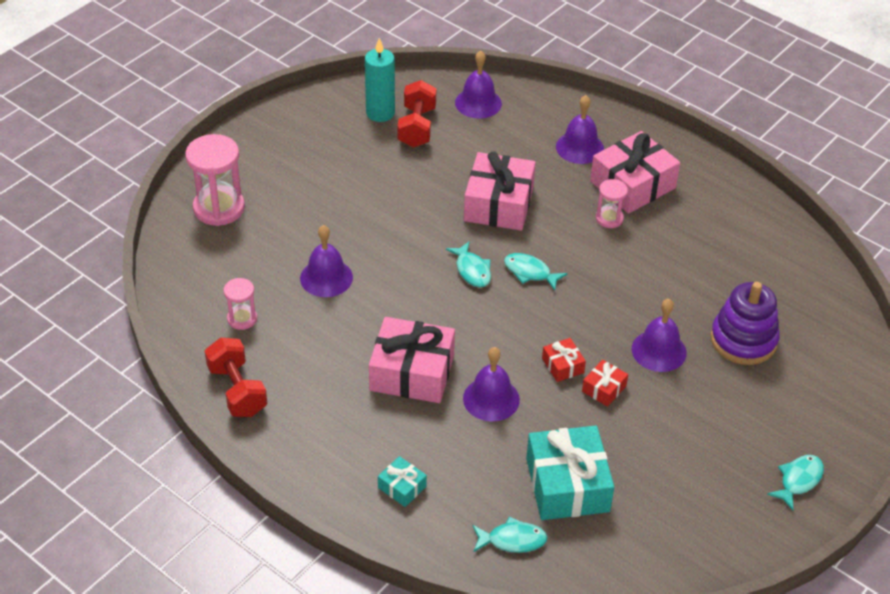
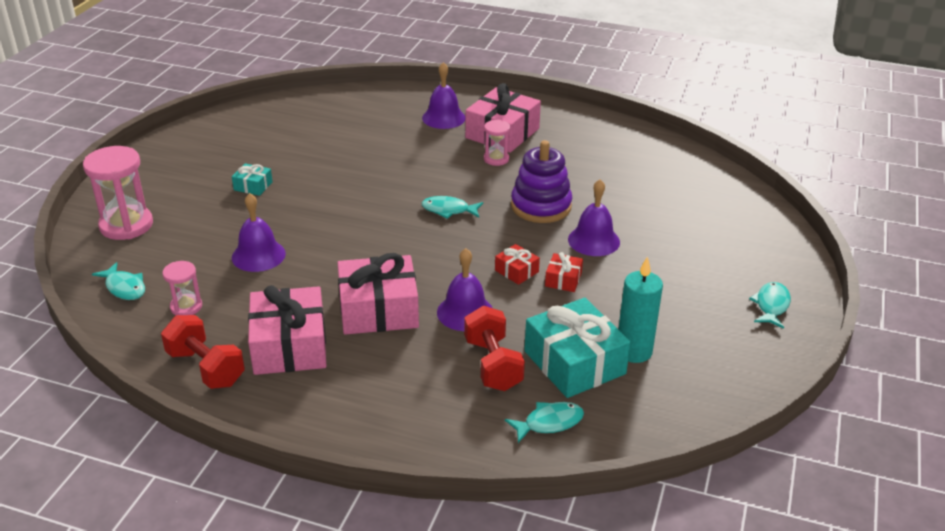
camera: 20 degrees left, 10 degrees down
(380, 113) = (255, 128): turquoise candle -> turquoise candle (634, 351)
(402, 487) = (416, 407): turquoise gift -> turquoise gift (253, 186)
(417, 127) = (293, 131): red dumbbell -> red dumbbell (493, 364)
(472, 270) = (395, 220): turquoise fish -> turquoise fish (124, 287)
(478, 103) = (340, 105): purple bell -> none
(499, 204) = (394, 168): pink gift -> pink gift (289, 346)
(743, 340) = (659, 217): purple stacking toy -> purple stacking toy (541, 206)

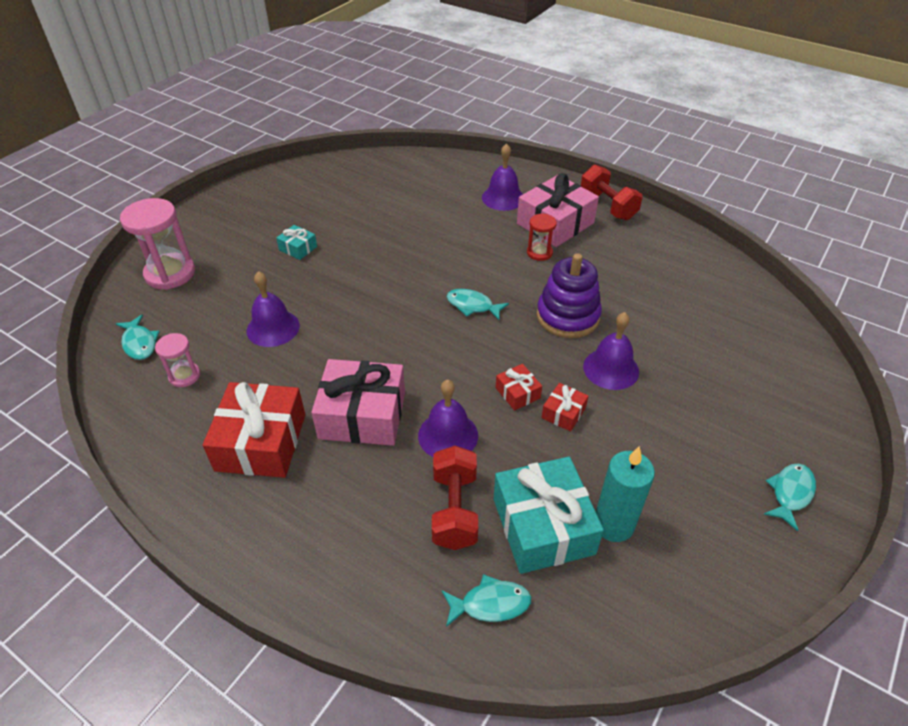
camera: 15 degrees right, 10 degrees up
(206, 368) = (173, 453): red dumbbell -> red dumbbell (607, 206)
(289, 346) = (261, 442): pink gift -> red gift
(496, 159) = (539, 253): pink hourglass -> red hourglass

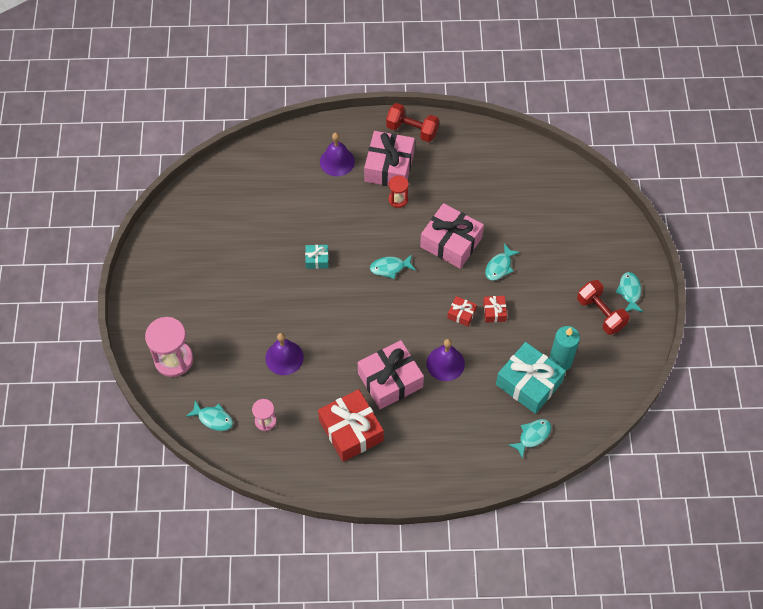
camera: 35 degrees left, 15 degrees up
(298, 248) = (238, 288): turquoise gift -> turquoise gift (317, 259)
(455, 510) = (481, 402): red dumbbell -> red dumbbell (600, 313)
(567, 316) = (451, 242): purple stacking toy -> pink gift
(611, 369) = (499, 266): purple bell -> turquoise fish

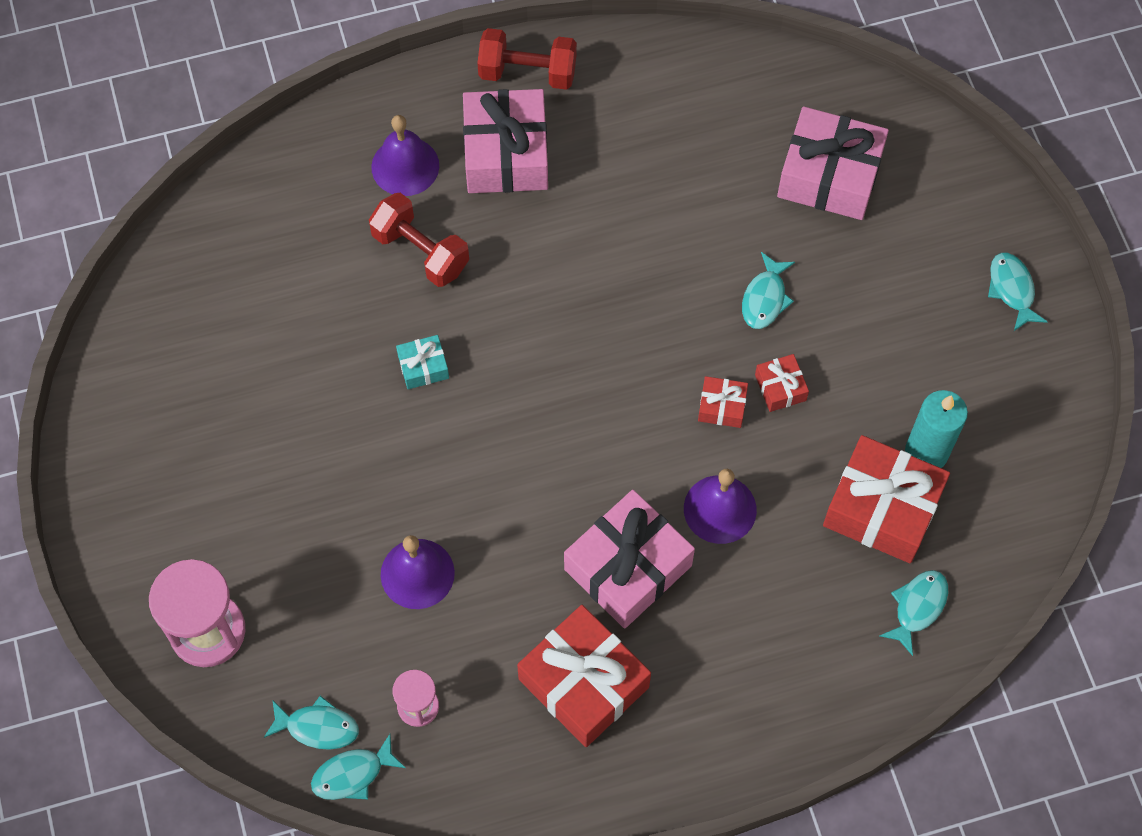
camera: 15 degrees left, 5 degrees up
(390, 268) = (564, 350): turquoise fish -> turquoise fish (353, 774)
(398, 199) = (541, 213): red hourglass -> none
(451, 242) = (662, 273): pink gift -> pink gift (829, 175)
(529, 383) = (882, 508): turquoise gift -> red gift
(600, 313) = (972, 343): red dumbbell -> red dumbbell (421, 251)

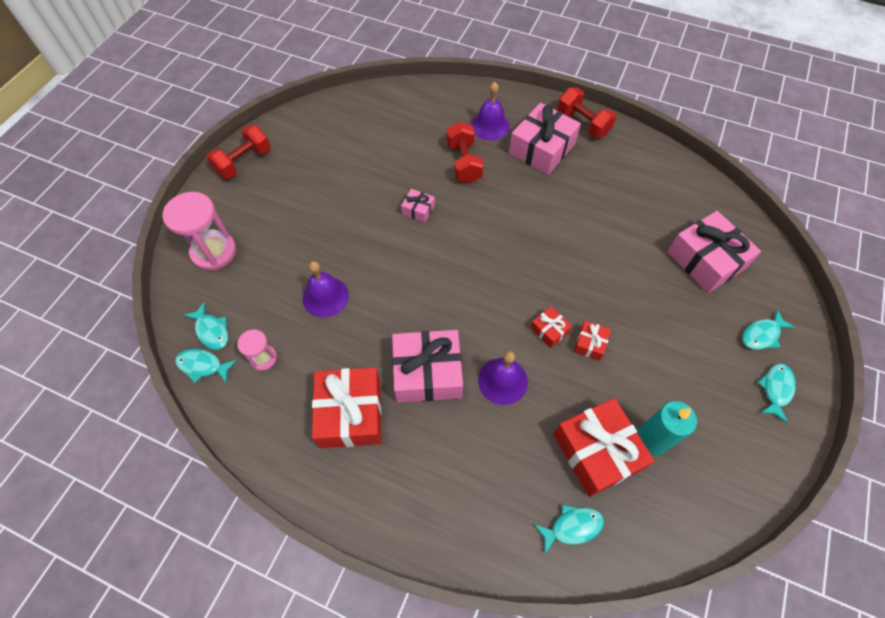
camera: 40 degrees right, 5 degrees down
(108, 478) = (244, 162): none -> red dumbbell
(423, 367) = (418, 210): turquoise gift -> pink gift
(765, 298) = (619, 294): turquoise fish -> turquoise fish (762, 335)

